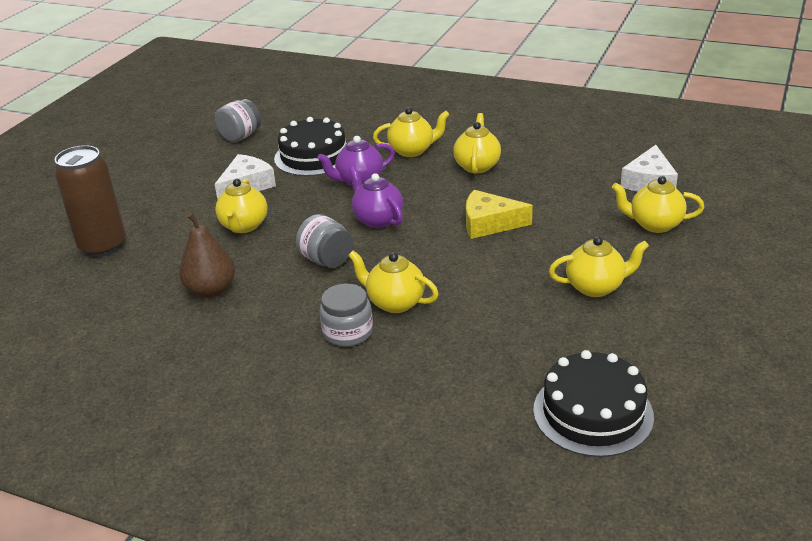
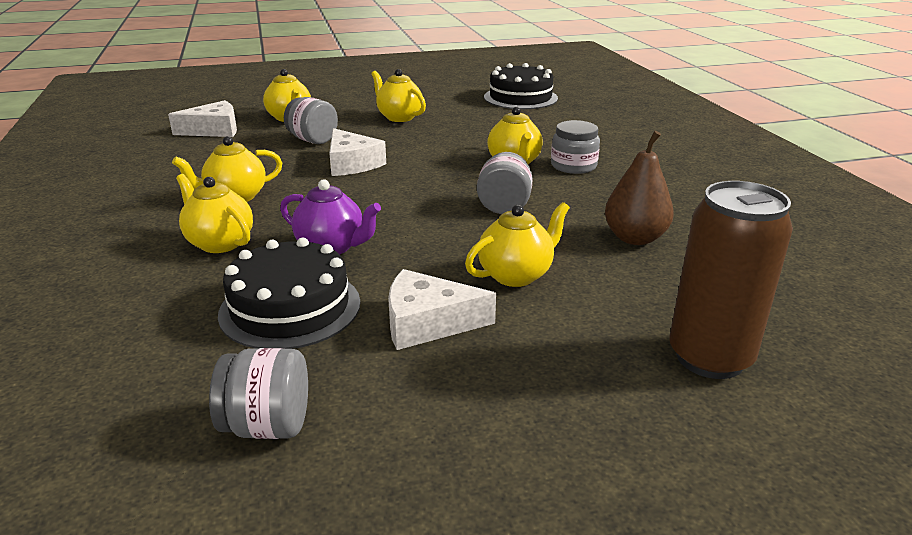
camera: 130 degrees left, 5 degrees down
(377, 220) = (404, 208): purple teapot -> none
(489, 223) = (352, 164): yellow cheese -> white cheese
(570, 220) = (313, 140): none -> grey jar

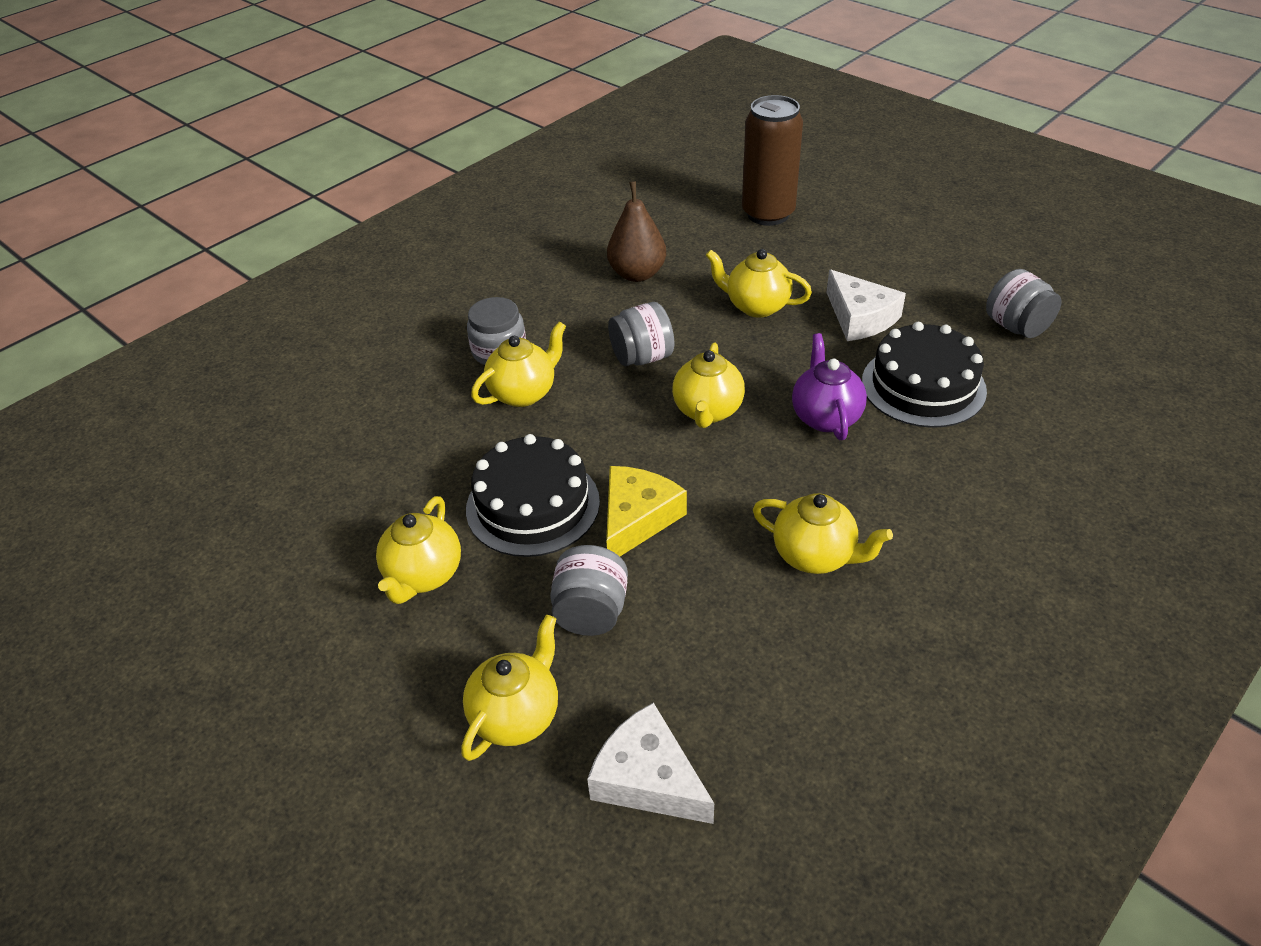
camera: 120 degrees left, 15 degrees up
(220, 243) = (901, 492): yellow teapot -> yellow teapot (707, 411)
(352, 164) = (637, 518): white cheese -> yellow cheese
(520, 97) = (240, 489): black cake -> black cake (533, 505)

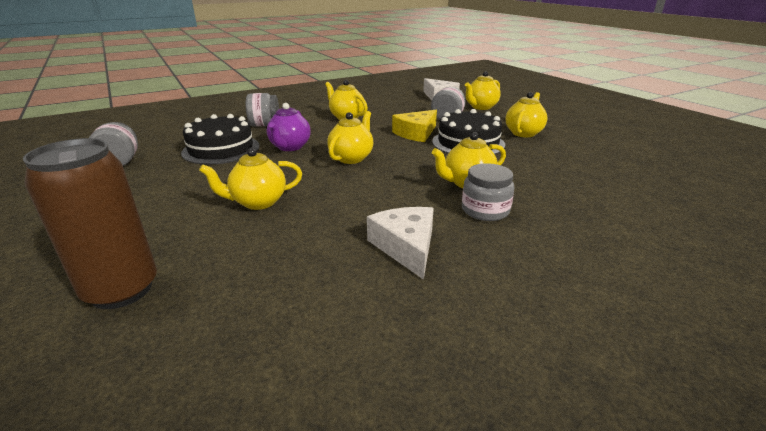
camera: 165 degrees left, 15 degrees down
(637, 274) = (331, 249): brown pear -> none
(642, 357) = (373, 187): grey jar -> grey jar (265, 125)
(756, 306) = (258, 202): yellow teapot -> yellow teapot turned 120 degrees clockwise
(860, 318) = (199, 182): white cheese -> white cheese (406, 247)

